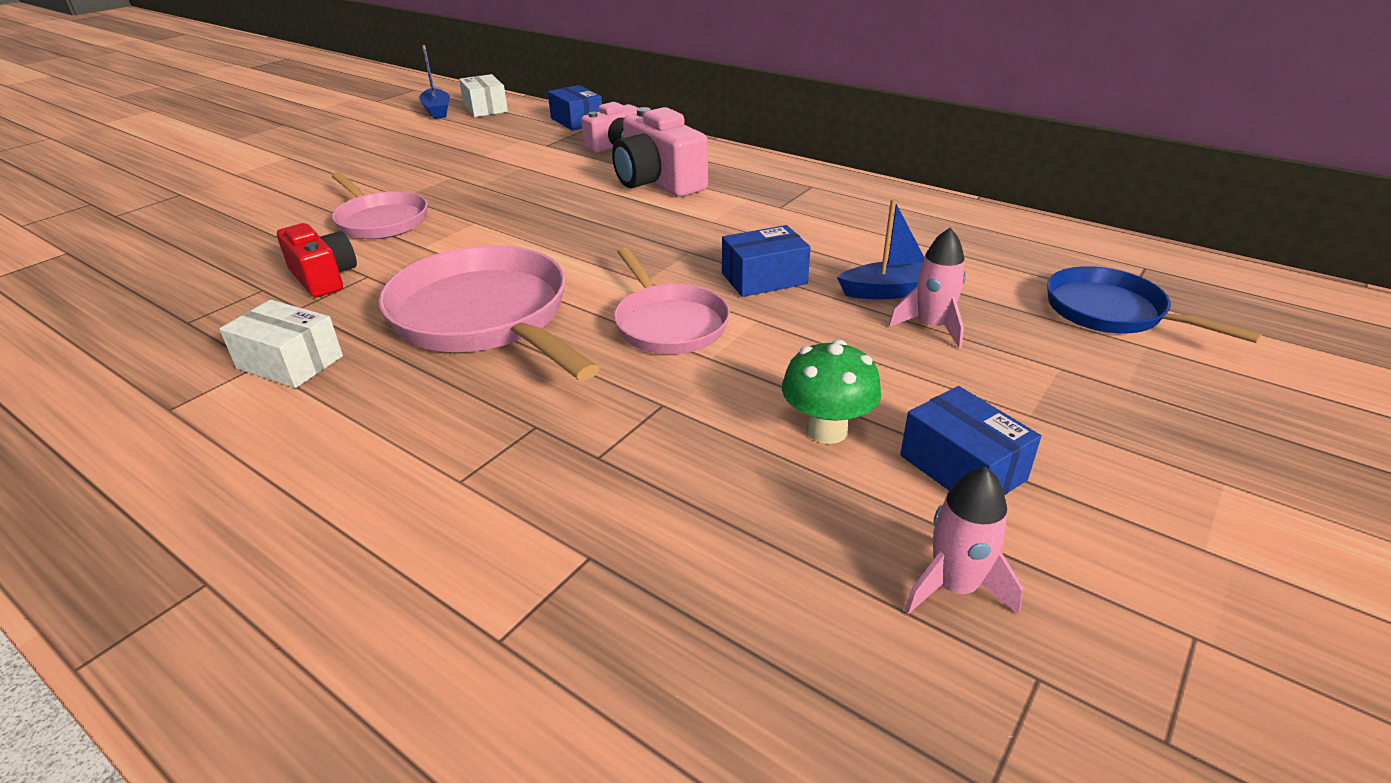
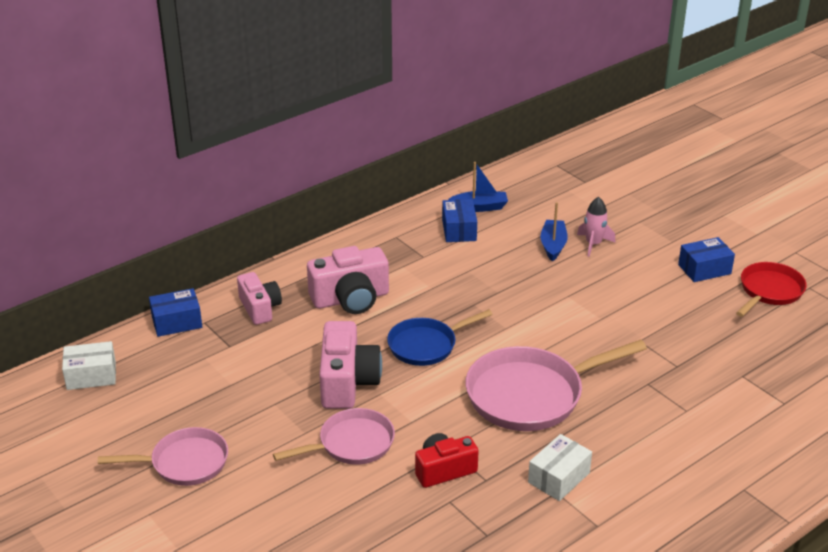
camera: 75 degrees left, 0 degrees up
(437, 111) = (73, 409): blue boat -> blue boat (479, 207)
(494, 203) = (347, 382): none -> pink camera
(668, 323) = (562, 326): pink pan -> pink pan (184, 463)
(764, 278) = (521, 283): blue box -> blue box (459, 230)
(826, 430) = (671, 297): green mushroom -> none
(955, 587) = (769, 291): pink rocket -> red pan
(1111, 312) = (597, 191): blue pan -> blue pan (426, 345)

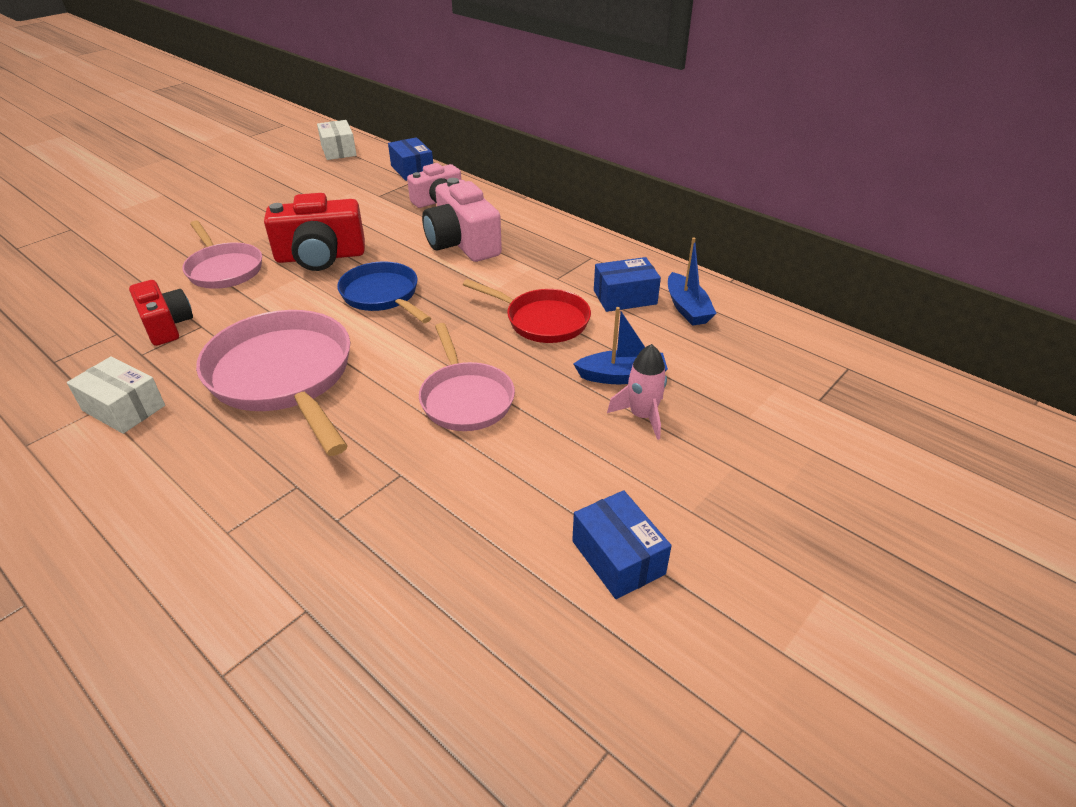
camera: 80 degrees right, 5 degrees up
(184, 463) = (220, 199): pink pan -> pink pan (465, 398)
(347, 382) = (320, 257): pink camera -> red camera
(769, 291) = (573, 665): red pan -> red pan (542, 320)

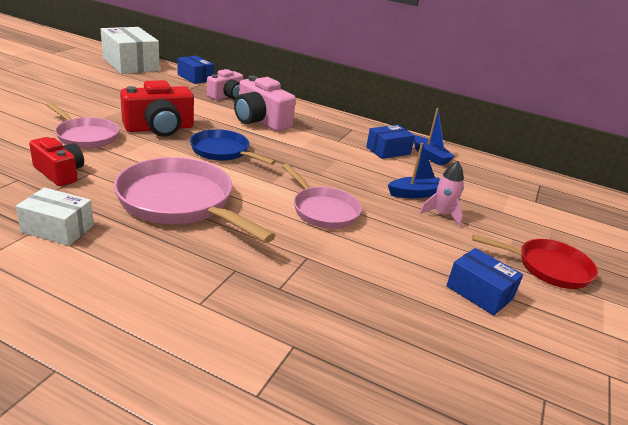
camera: 20 degrees left, 10 degrees down
(338, 150) = (130, 64): white box -> white box, size x1.76
(542, 320) = (344, 164): red pan -> red pan (548, 268)

